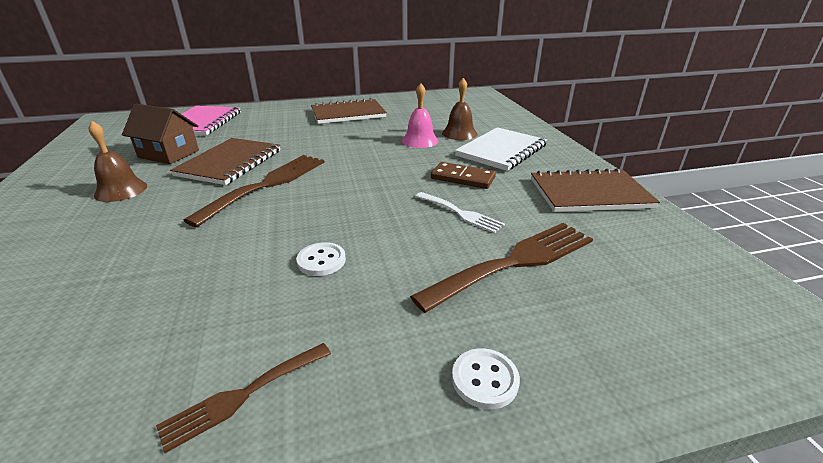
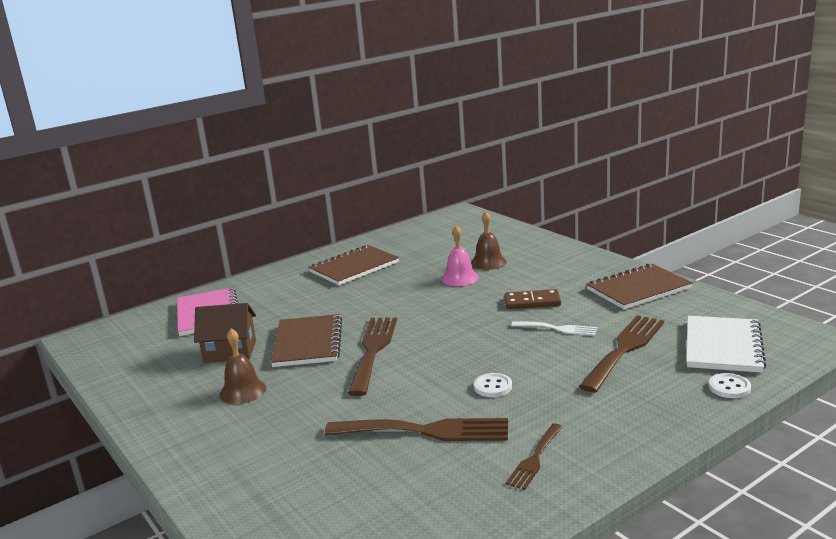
camera: 20 degrees left, 10 degrees down
(189, 293) = (426, 431): none -> brown fork
(485, 379) = (658, 410): white button -> white button (729, 387)
(501, 151) = (541, 270): white notebook -> white notebook (723, 346)

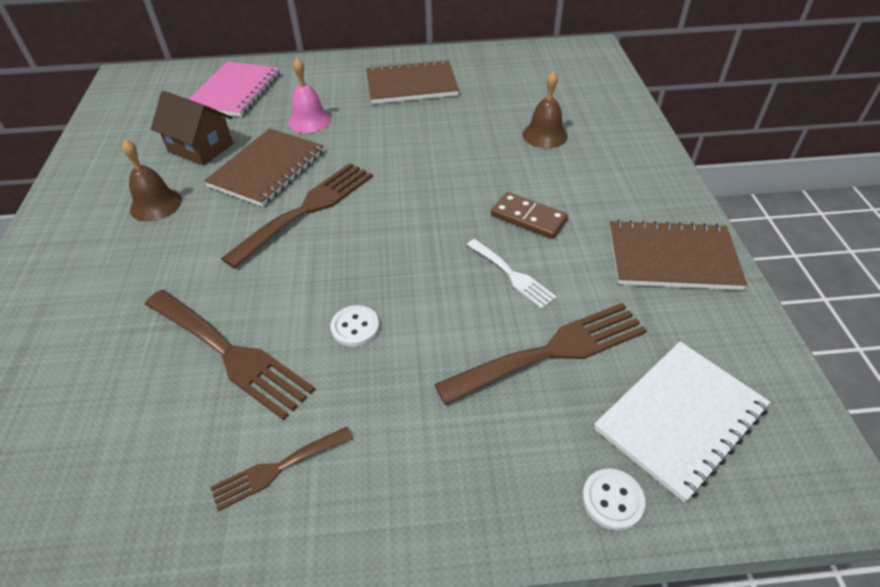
camera: 30 degrees right, 25 degrees up
(460, 278) = (492, 145): pink bell -> pink bell (309, 120)

